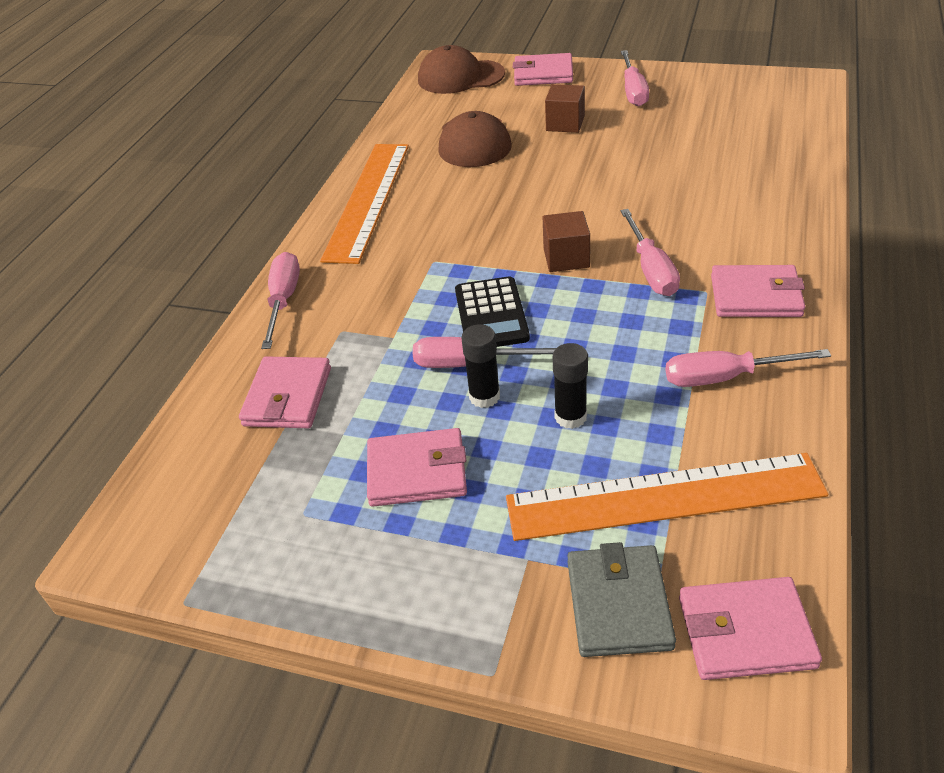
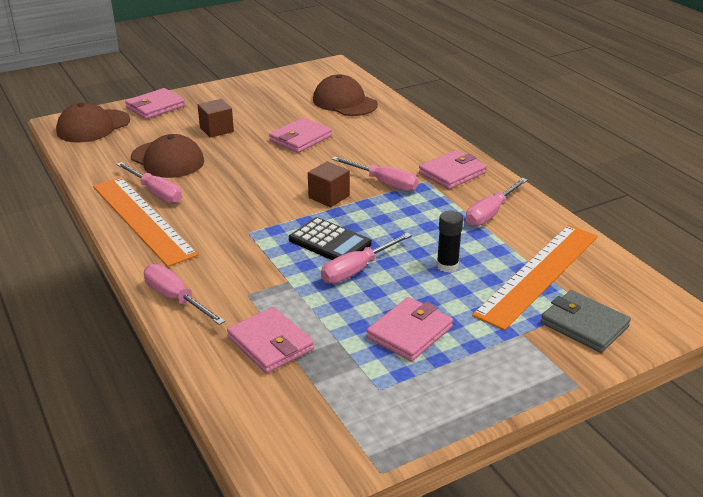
camera: 50 degrees left, 10 degrees down
(484, 396) = (389, 280): black glue stick -> none
(633, 91) = (234, 99): pink screwdriver -> pink screwdriver (156, 193)
(745, 632) = (642, 303): pink wallet -> pink wallet (300, 138)
(755, 140) = (344, 102): none -> brown cap

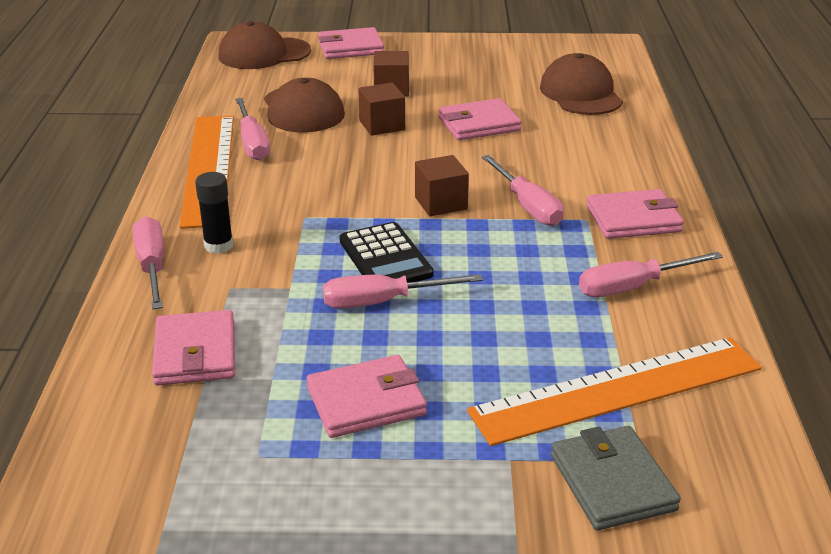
camera: 30 degrees right, 0 degrees up
(236, 156) = (382, 125): none -> brown cube
(447, 266) = (501, 335): black glue stick -> black glue stick (218, 245)

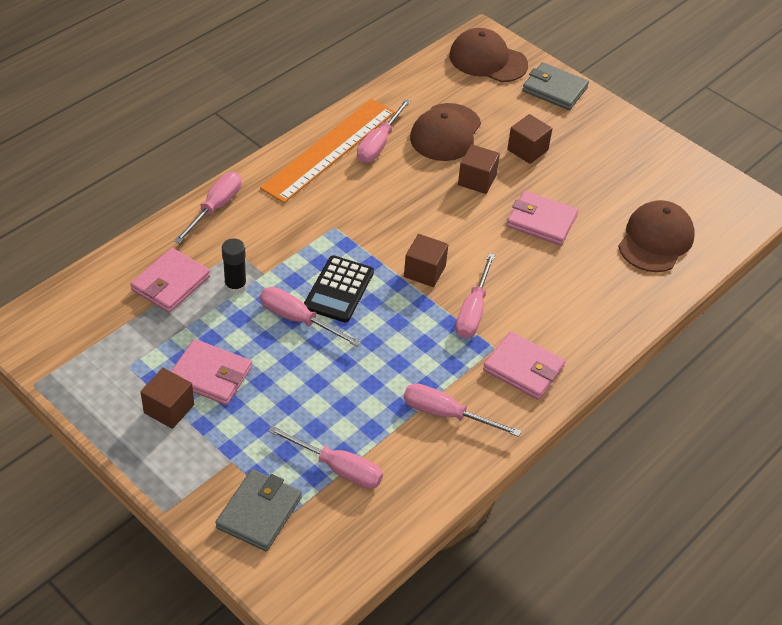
camera: 40 degrees right, 15 degrees up
(218, 245) = (264, 216): black glue stick -> black glue stick (235, 286)
(350, 48) = (554, 89): pink wallet -> grey wallet
(368, 461) = (169, 409): none -> brown cube
(617, 390) = (338, 468): orange ruler -> pink screwdriver

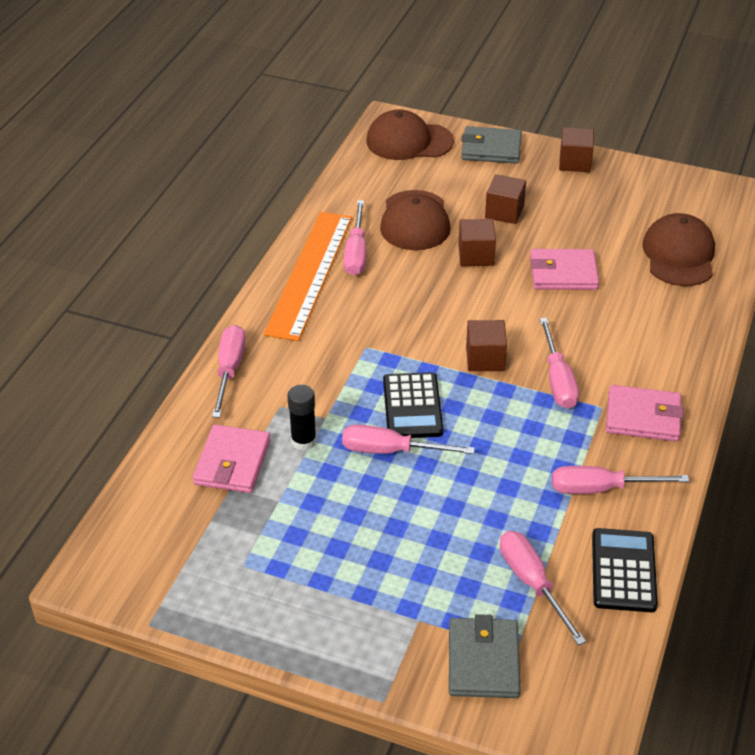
camera: 20 degrees left, 5 degrees down
(169, 409) = (316, 592): brown cube -> brown cube (574, 162)
(210, 375) = (337, 540): pink wallet -> none
(338, 468) = (532, 583): pink screwdriver -> pink screwdriver turned 120 degrees counterclockwise
(418, 487) = (623, 571): none -> black calculator

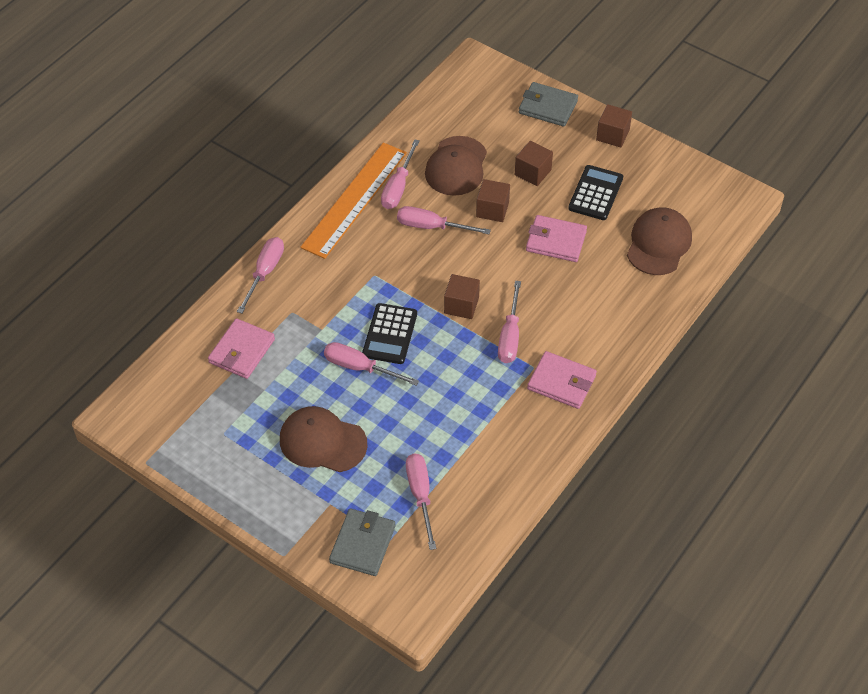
camera: 15 degrees right, 10 degrees up
(303, 441) = (299, 345): black glue stick -> none
(409, 141) = (482, 86): brown cap -> brown cap (322, 442)
(601, 489) = (503, 434): pink screwdriver -> pink screwdriver (432, 227)
(623, 571) = (490, 502): black calculator -> black calculator (595, 193)

